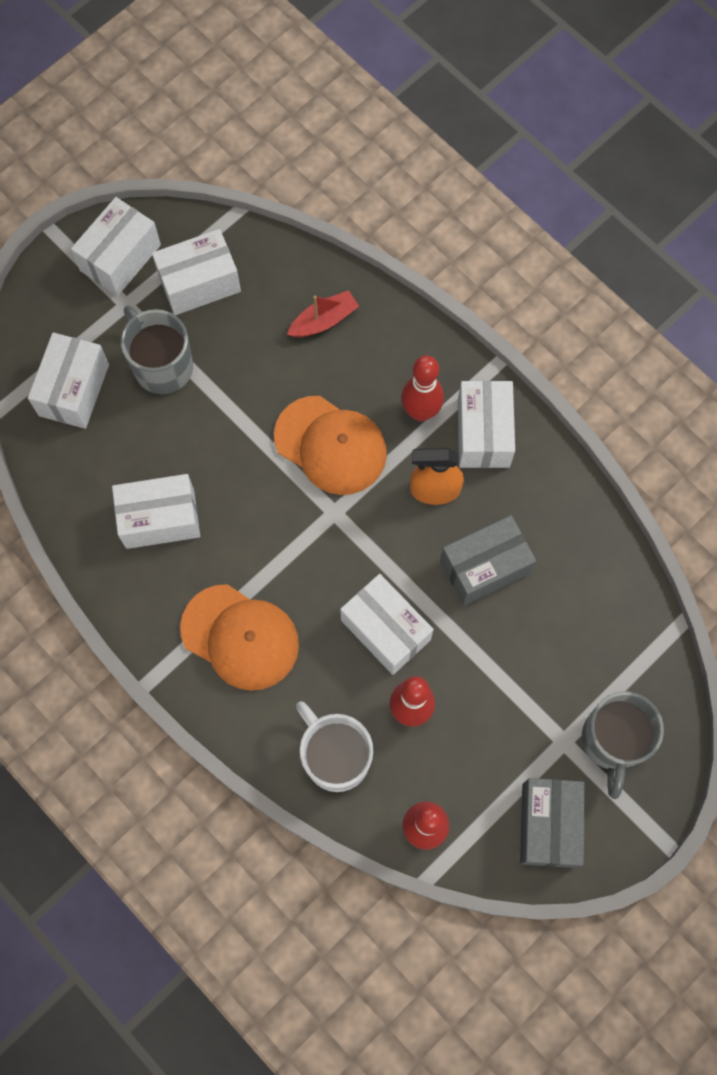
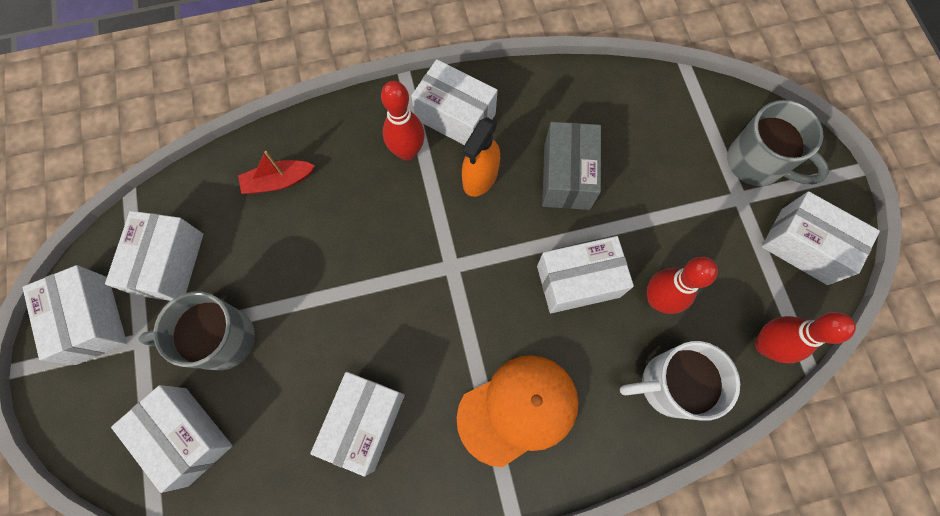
camera: 60 degrees left, 0 degrees up
(324, 320) = (278, 181): red boat -> red boat turned 105 degrees counterclockwise
(331, 445) = (391, 236): orange cap -> none
(548, 825) = (804, 246): grey box -> white box

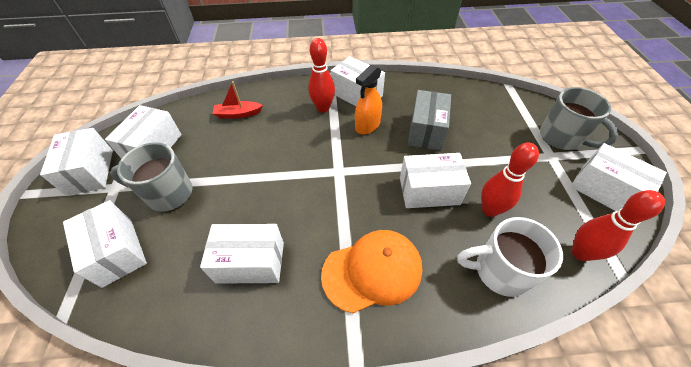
camera: 10 degrees right, 20 degrees down
(365, 422) = (250, 262): white box -> white box turned 60 degrees clockwise

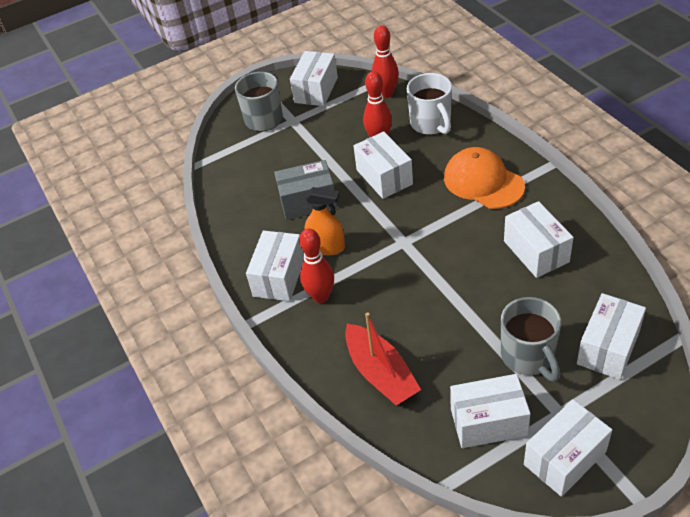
camera: 110 degrees left, 5 degrees down
(238, 114) = (381, 373): red boat -> red boat, size x1.60

